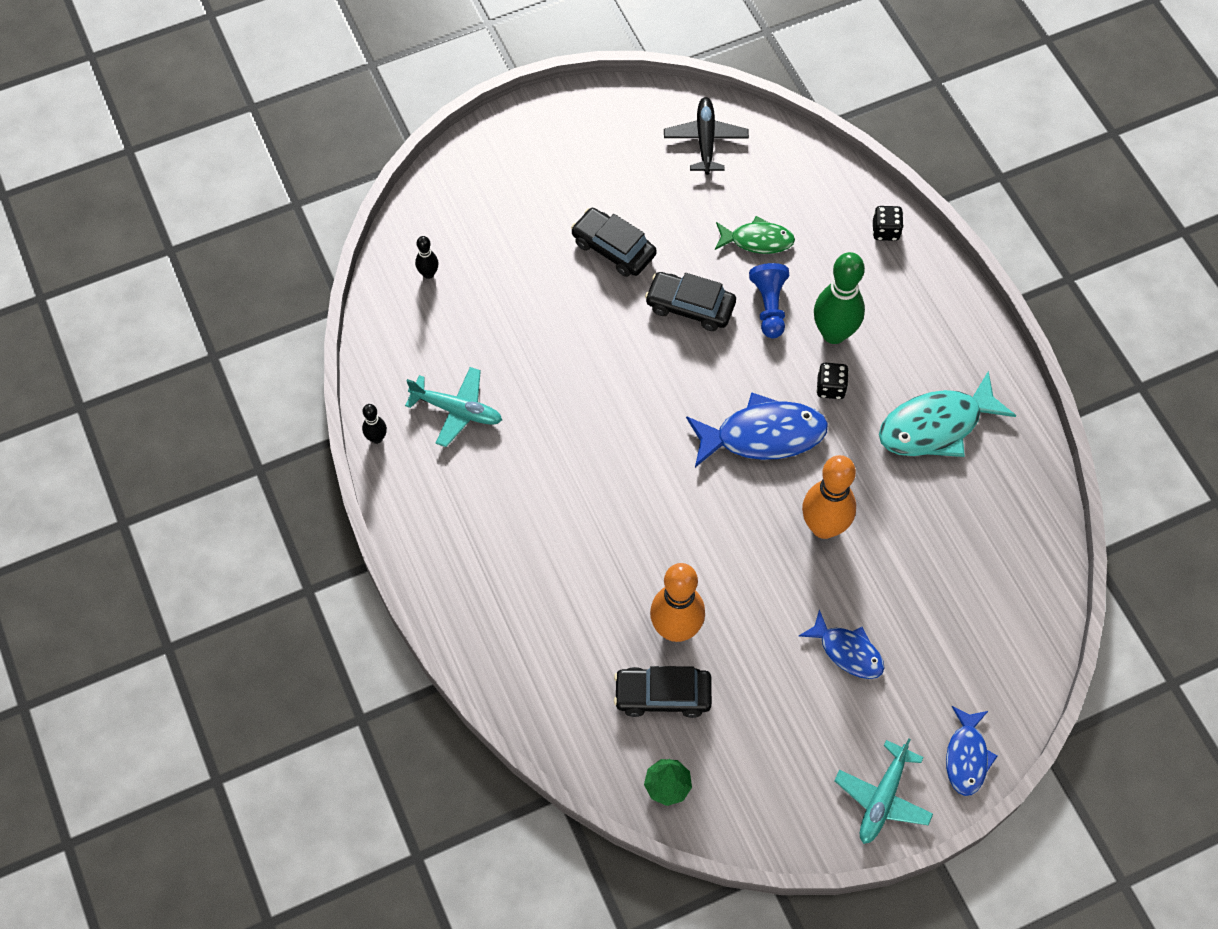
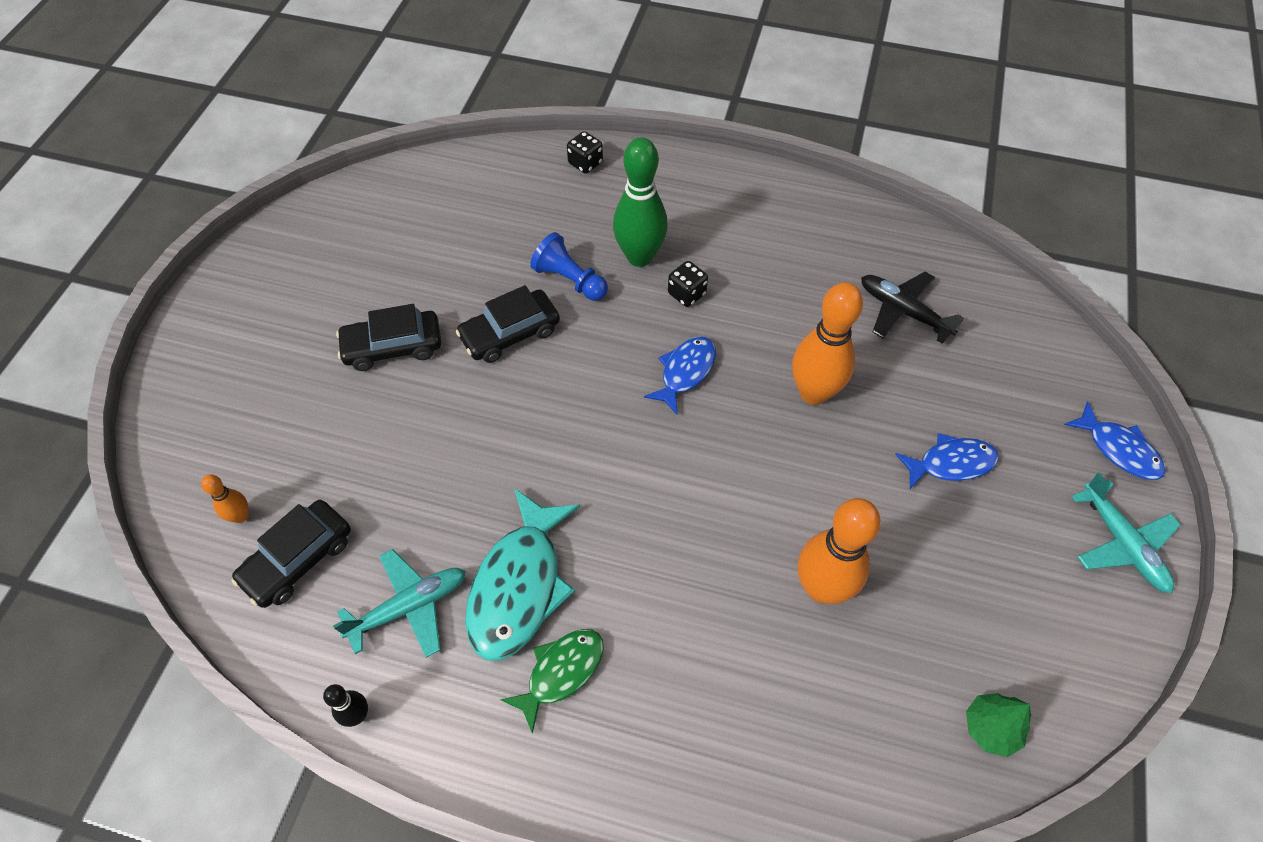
camera: 50 degrees left, 5 degrees down
(428, 274) = (240, 516): black bowling pin -> orange bowling pin
(662, 695) = (885, 655): black car -> black car (298, 559)
(705, 140) = (374, 211): black plane -> black plane (903, 311)
(757, 240) = (502, 244): green fish -> green fish (561, 672)
(763, 435) = (685, 372): blue fish -> blue fish, size x0.60
(936, 426) = (787, 252): turquoise fish -> turquoise fish (519, 585)

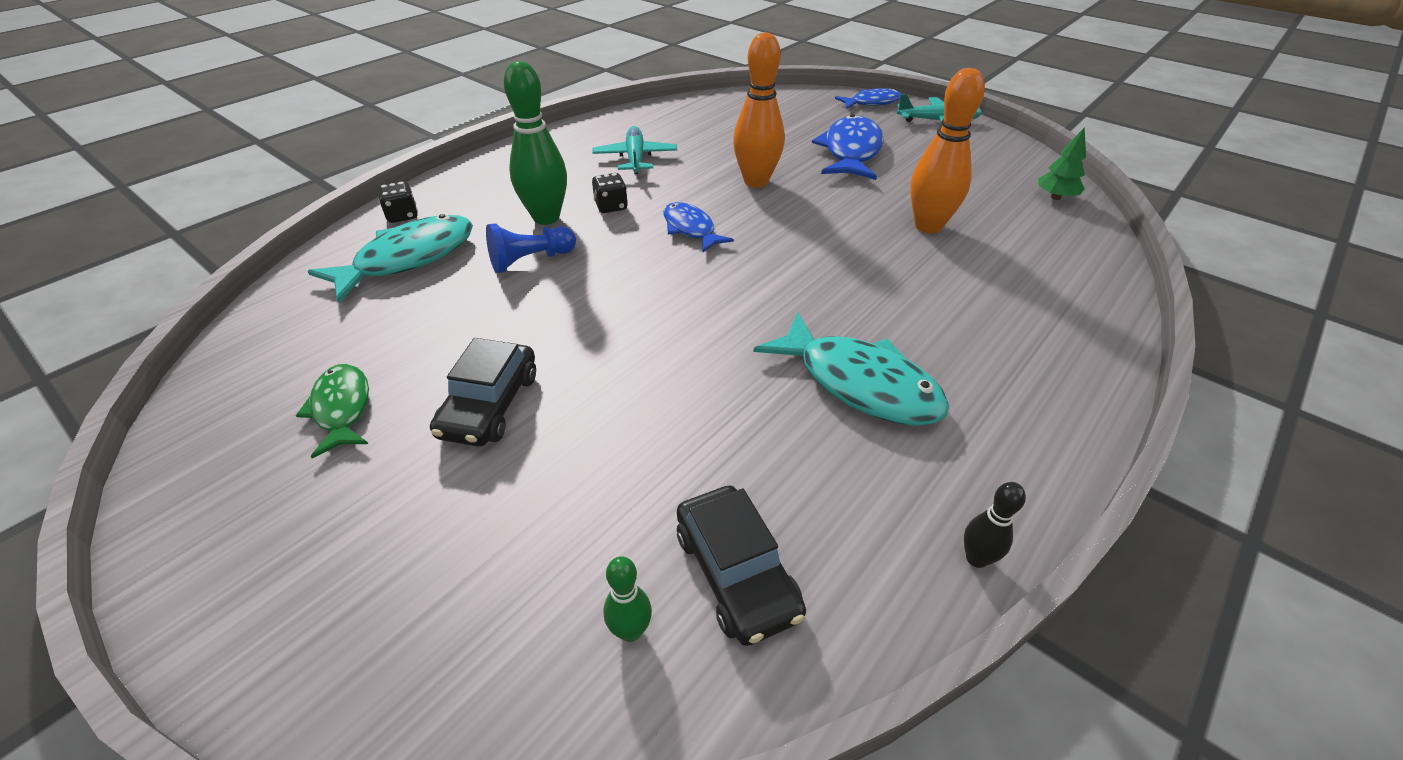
camera: 65 degrees left, 15 degrees down
(240, 516) = (630, 631): orange bowling pin -> green bowling pin
(409, 606) = (850, 475): turquoise plane -> turquoise plane (635, 158)
(510, 333) = (557, 313): black car -> none
(530, 203) = (408, 259): none -> turquoise fish
(561, 672) = (964, 380): green fish -> green fish (342, 408)
(903, 311) = (714, 131): black plane -> none
(951, 463) = (851, 152): blue fish -> blue fish, size x1.65

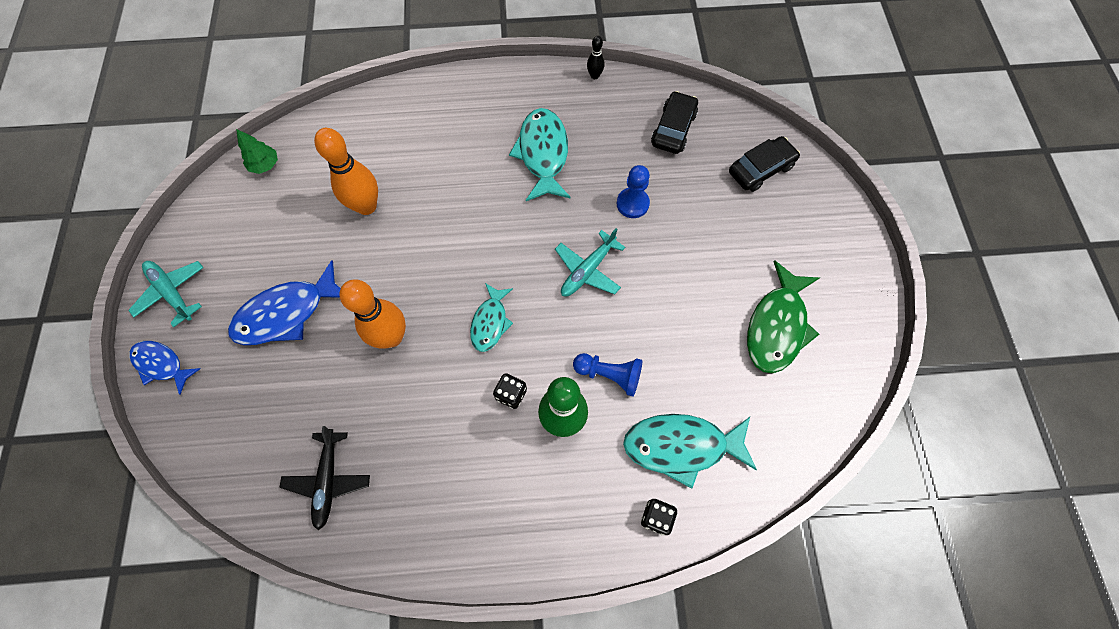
camera: 135 degrees left, 25 degrees up
(342, 408) = (777, 326): green fish -> green fish, size x1.65
(490, 405) = (707, 272): black car -> black car (760, 169)
(630, 631) = (722, 139): green bowling pin -> none
(635, 158) = (430, 451): turquoise plane -> turquoise plane (587, 270)
(673, 411) = (632, 204): none -> blue pawn
(684, 121) = (328, 480): none -> black plane
(690, 229) = (490, 322): blue fish -> turquoise fish

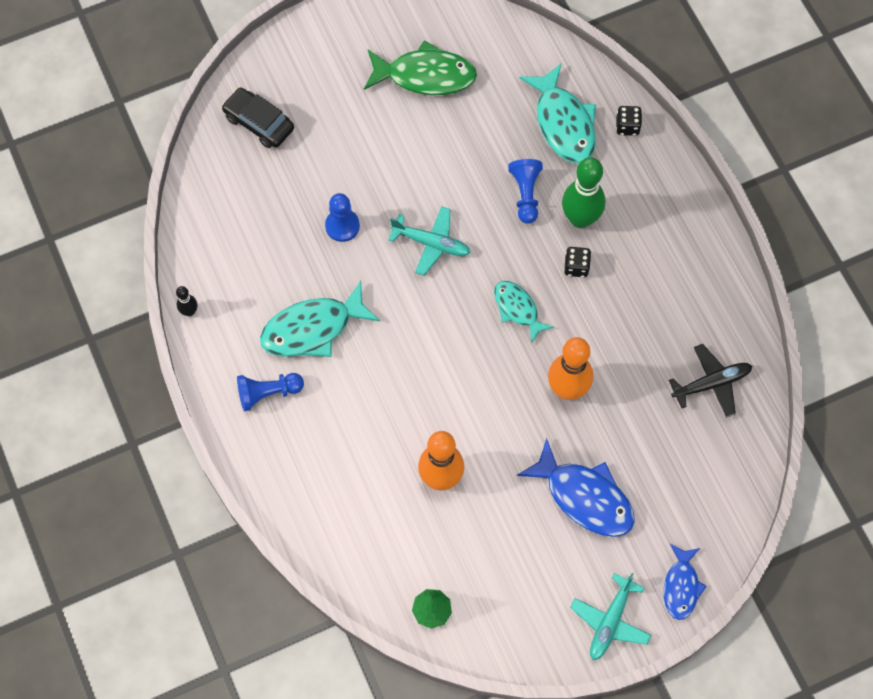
camera: 110 degrees left, 0 degrees up
(490, 322) = (517, 309): turquoise fish -> turquoise fish turned 120 degrees counterclockwise
(500, 108) = (268, 393): none -> blue pawn
(673, 129) = (236, 213): black car -> none

